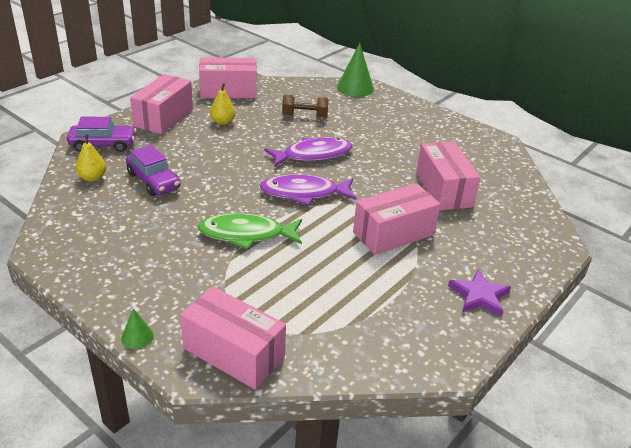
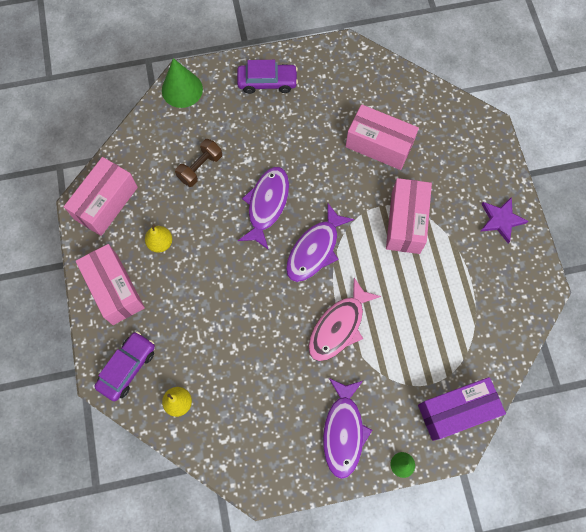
camera: 50 degrees left, 35 degrees up
(141, 279) = (343, 431): none -> purple fish
(153, 181) = (218, 355): purple car -> purple car (267, 82)
(234, 353) = (456, 411): pink box -> purple box
(246, 234) = (339, 326): green fish -> pink fish

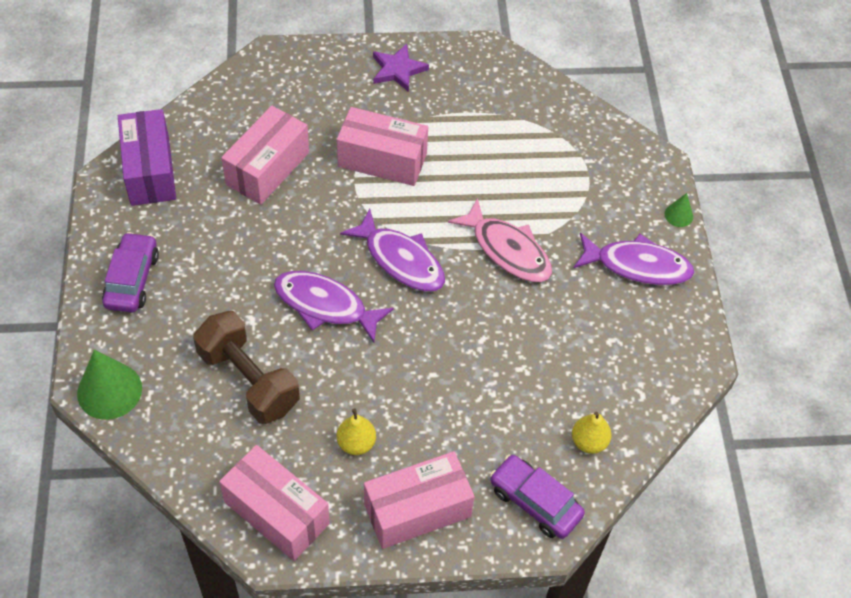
camera: 85 degrees left, 15 degrees down
(200, 168) = (248, 380): brown dumbbell -> brown dumbbell, size x1.62
(456, 411) = (621, 155): purple box -> purple box (150, 171)

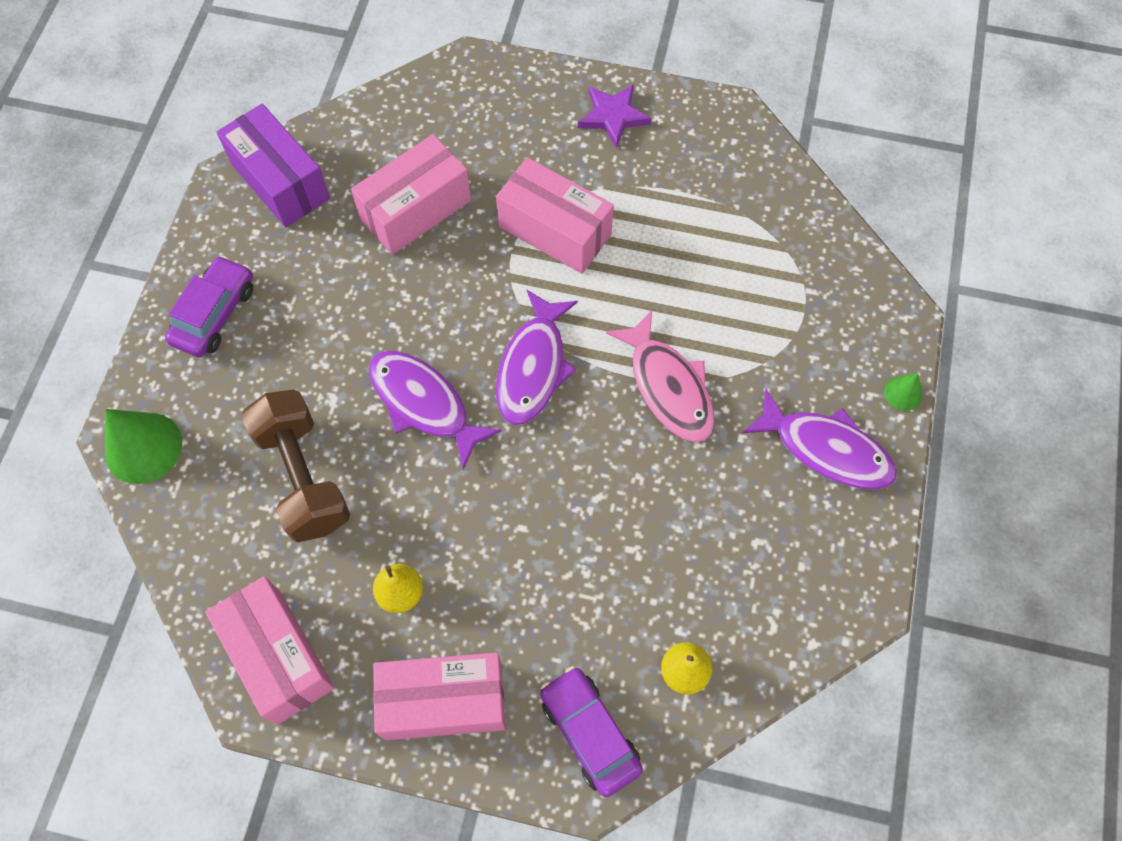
camera: 20 degrees right, 10 degrees up
(150, 171) = (280, 181): purple box -> purple box turned 45 degrees counterclockwise
(400, 260) = (533, 367): purple fish -> purple fish turned 45 degrees clockwise

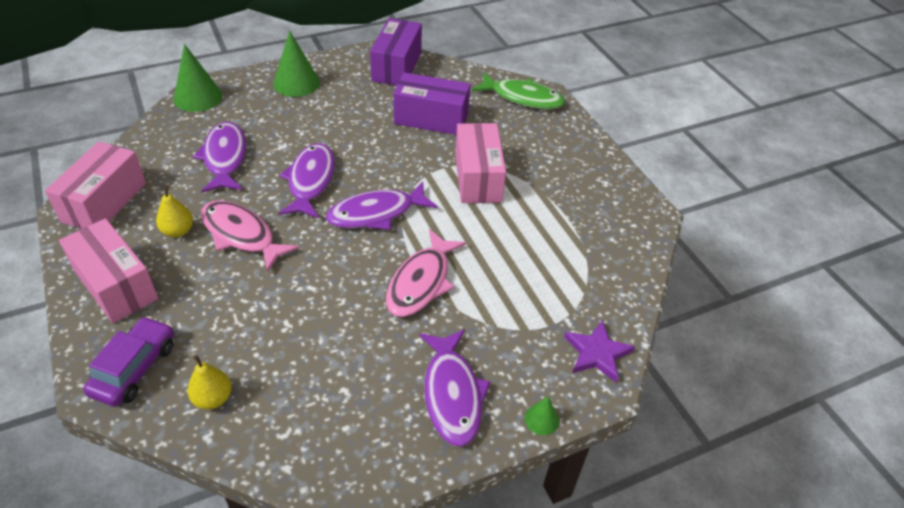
camera: 50 degrees right, 20 degrees down
(214, 314) = (296, 83): purple car -> green cone
(303, 476) = (225, 158): brown dumbbell -> purple fish
(416, 210) = (431, 119): pink box -> purple box
(457, 92) = (522, 98): none -> green fish
(461, 527) = (241, 235): none -> pink fish
(613, 116) = (583, 163): purple star -> purple star (597, 353)

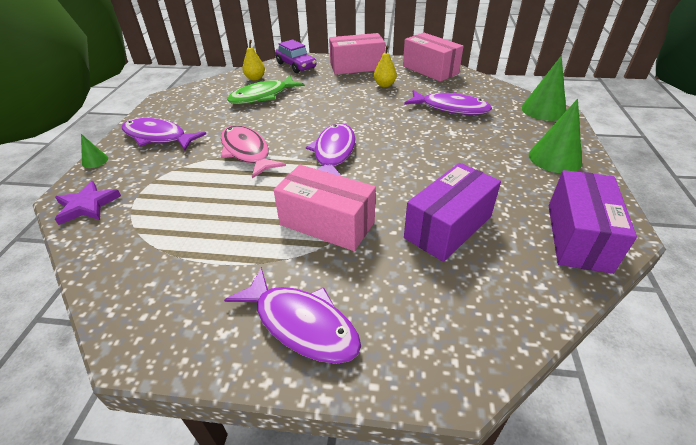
camera: 125 degrees right, 5 degrees down
(241, 235) = (362, 101): pink fish -> none
(310, 181) = (397, 134): purple fish -> purple fish (301, 324)
(396, 66) = (578, 237): purple box -> purple box turned 60 degrees clockwise
(522, 98) = (455, 341): green fish -> green fish (263, 96)

